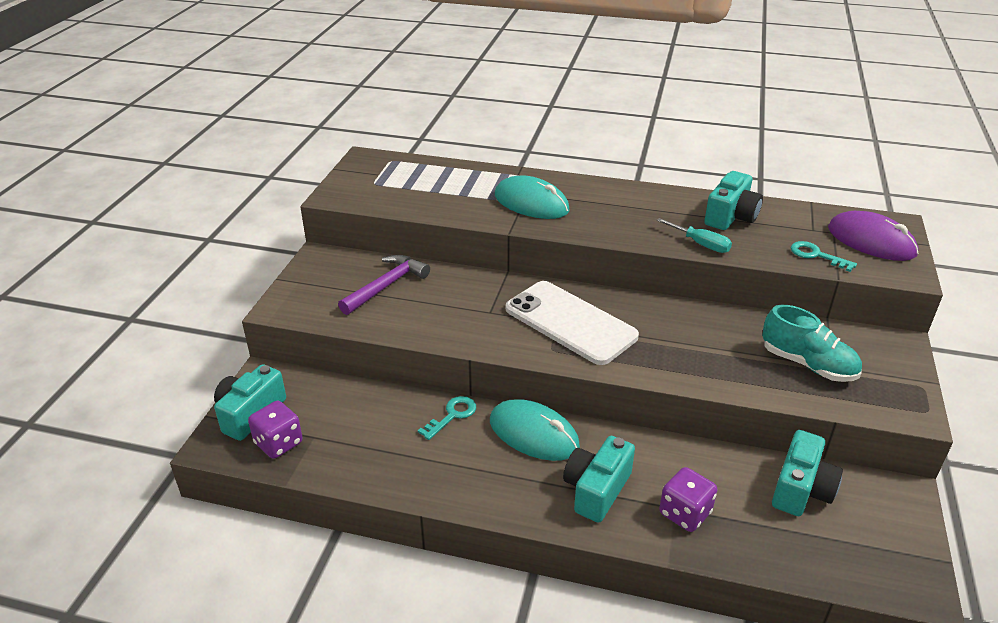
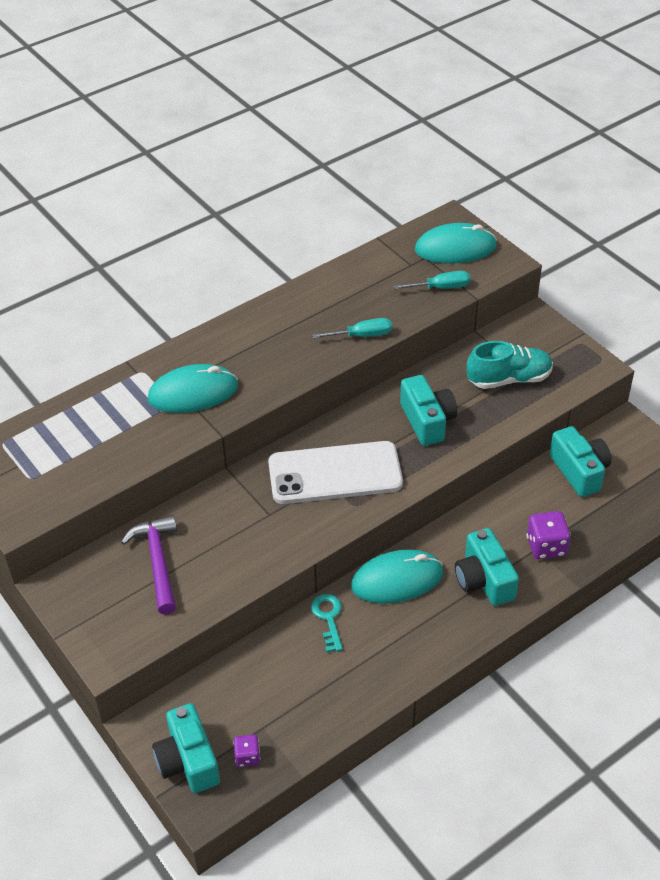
camera: 50 degrees left, 10 degrees up
(278, 443) = (247, 757): purple dice -> purple dice, size x0.60
(731, 216) = (347, 293): turquoise camera -> turquoise camera (427, 421)
(816, 255) = (441, 287): turquoise key -> turquoise screwdriver
(871, 241) = (455, 248): purple mouse -> turquoise mouse

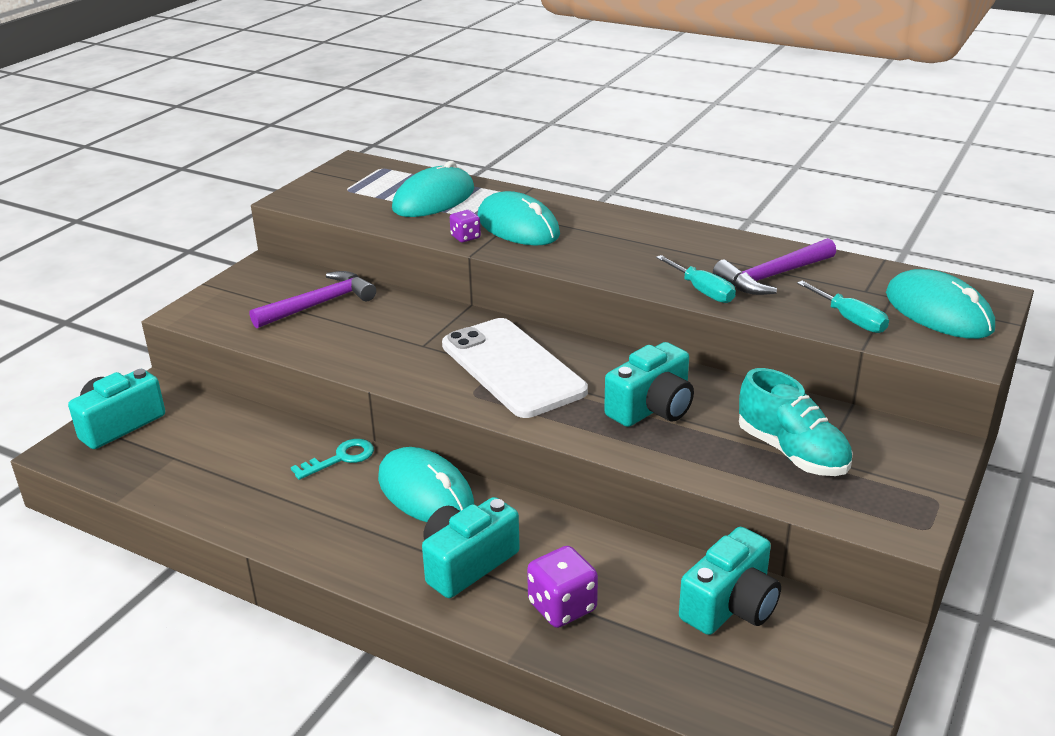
camera: 65 degrees right, 15 degrees down
(100, 427) = (434, 199): none -> turquoise mouse
(247, 757) = (132, 458): purple dice -> purple dice (465, 237)
(366, 295) = (773, 276): none -> purple hammer

